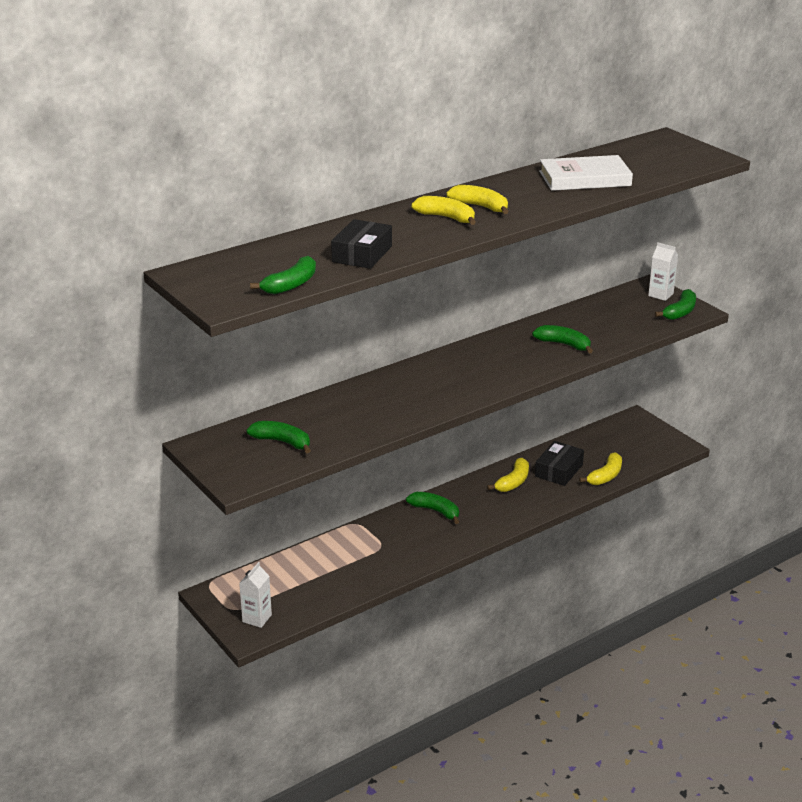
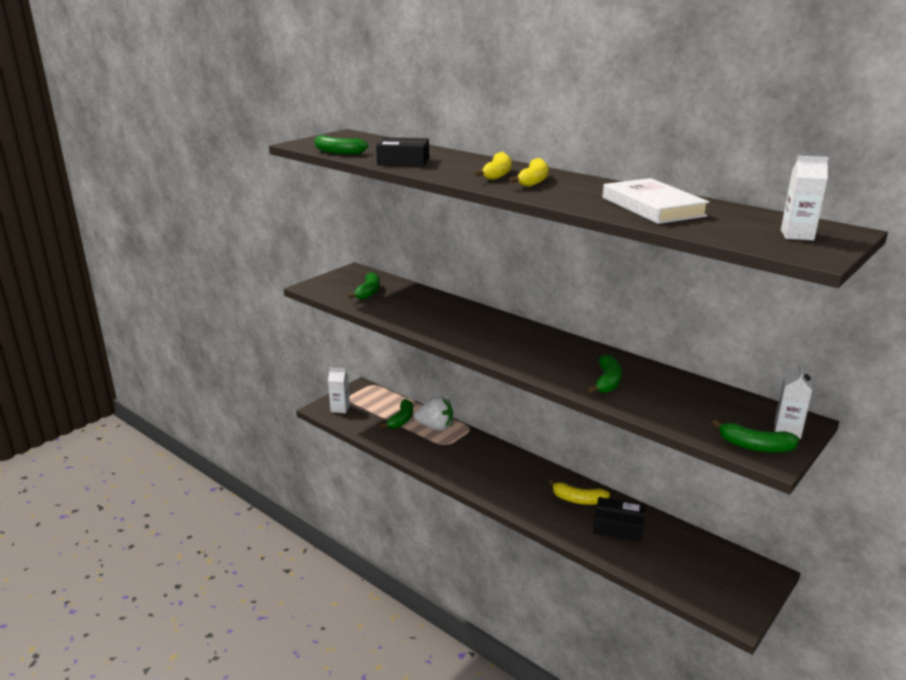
camera: 75 degrees right, 5 degrees down
(341, 547) = (435, 427): none -> white strawberry
(435, 511) = (507, 463): green banana -> green banana (401, 419)
(605, 476) = (630, 560): yellow banana -> none
(670, 152) = (797, 235): none -> white carton

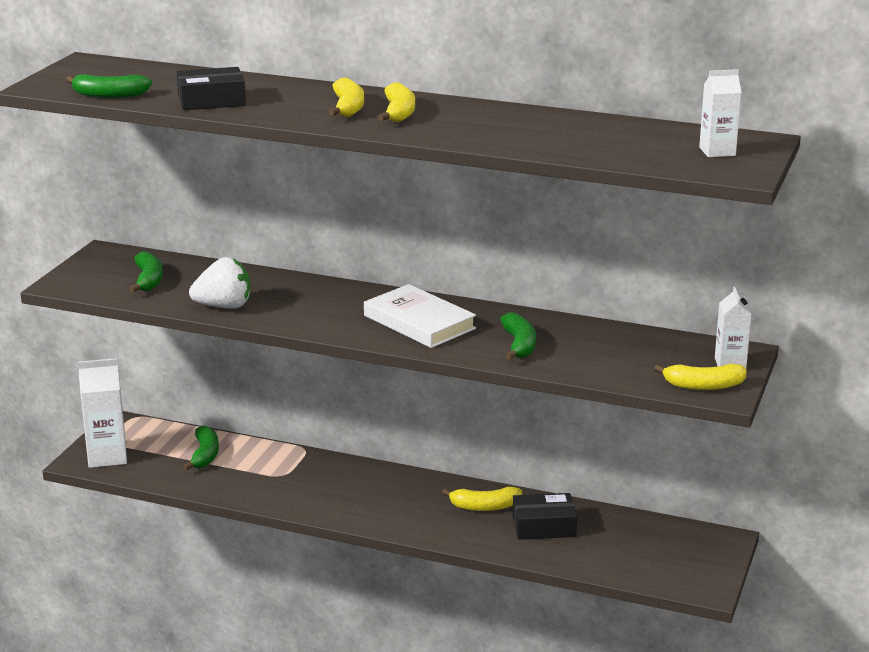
camera: 20 degrees left, 0 degrees up
(340, 408) = (107, 456): white carton -> white carton, size x1.61
(435, 427) = (257, 456): white strawberry -> white strawberry (224, 306)
(652, 207) = (556, 133): white book -> white book (419, 322)
(755, 446) = (704, 386): green banana -> yellow banana

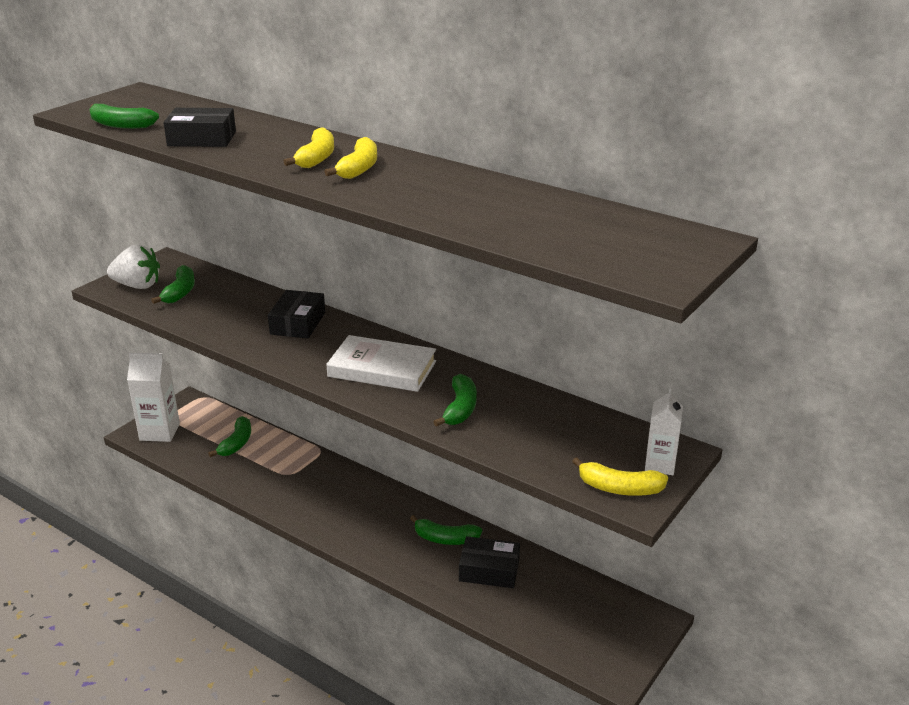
camera: 15 degrees right, 5 degrees up
(224, 306) = (223, 327): white strawberry -> white strawberry (137, 286)
(302, 293) = (298, 323): none -> black box
(419, 322) = (382, 369): white book -> white book turned 45 degrees counterclockwise
(485, 507) = (445, 539): yellow banana -> green banana
(717, 151) = (650, 248): white carton -> none

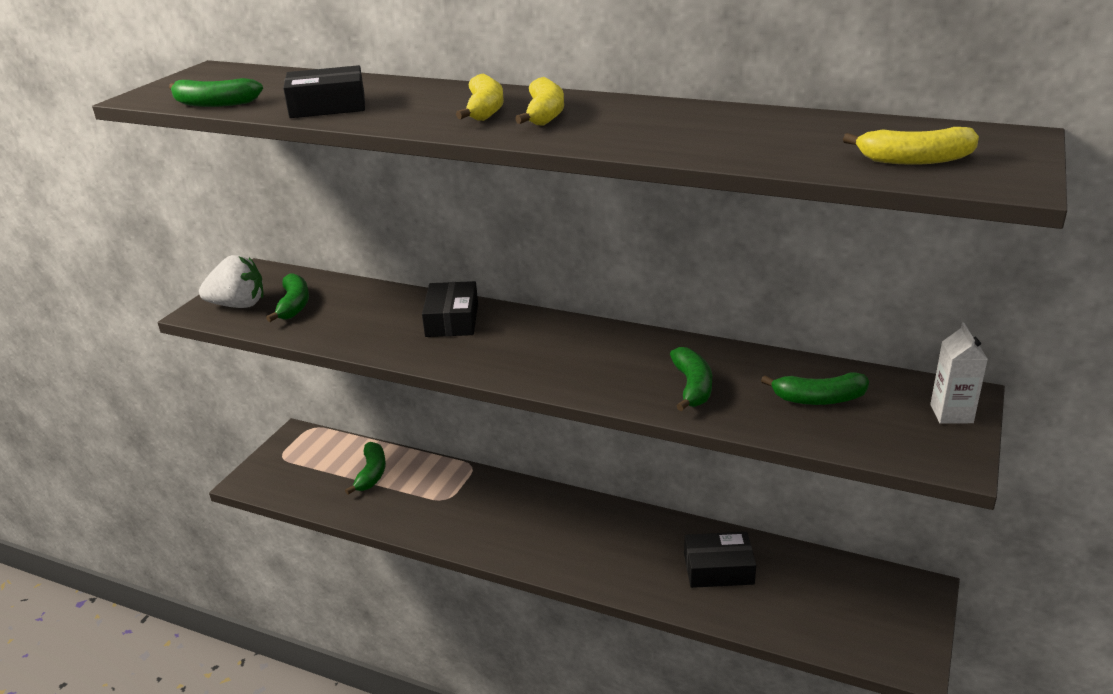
camera: 10 degrees left, 0 degrees up
(159, 432) = (275, 475): white carton -> none
(382, 369) = (577, 356): white book -> none
(445, 539) = (654, 541): green banana -> green banana (819, 399)
(619, 488) = (925, 448): yellow banana -> yellow banana (915, 160)

